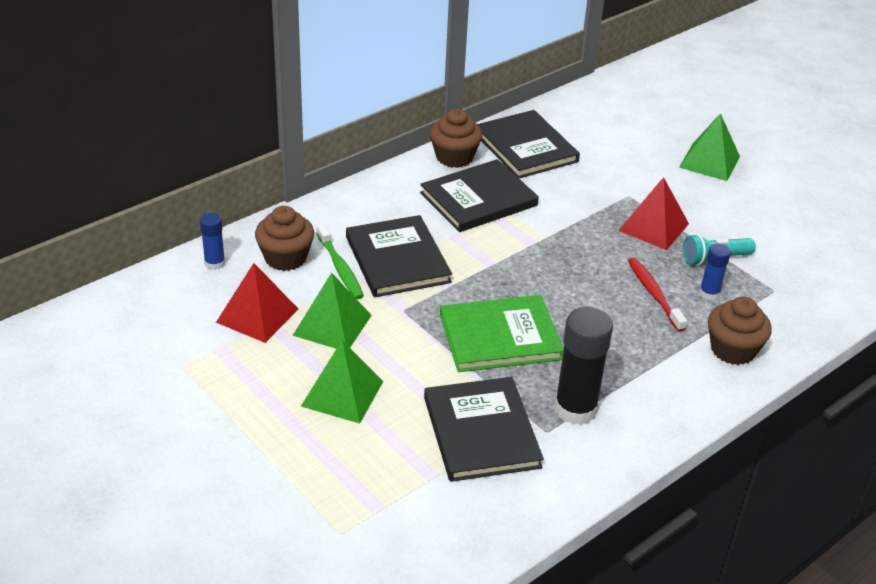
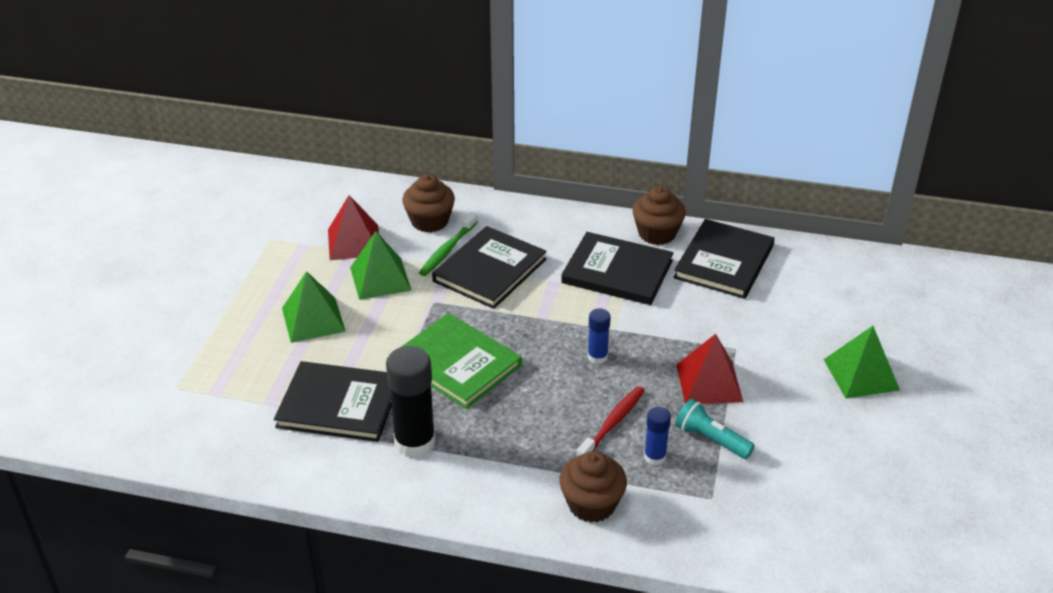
camera: 55 degrees right, 0 degrees up
(214, 263) = (387, 196): blue glue stick -> blue glue stick (597, 357)
(481, 432) = (339, 405): black book -> black book turned 60 degrees clockwise

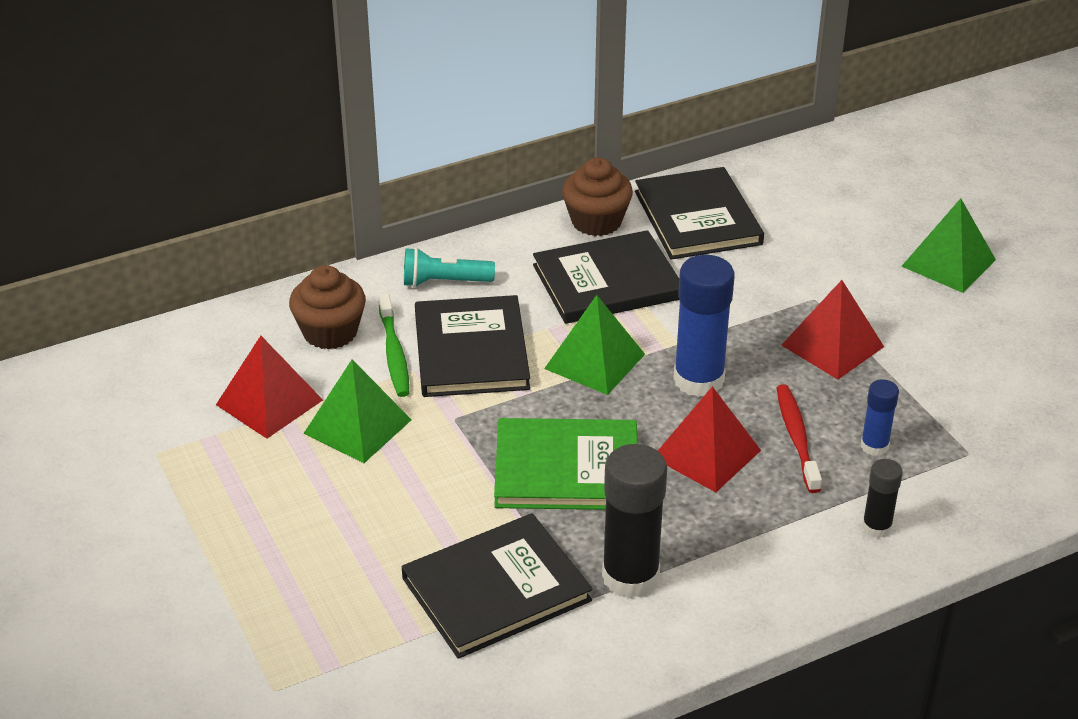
camera: 40 degrees left, 0 degrees up
(313, 319) = (339, 515): green pyramid -> green pyramid (595, 361)
(546, 401) = (706, 454): none -> red pyramid
(591, 504) = (876, 527): brown cupcake -> black glue stick
(597, 357) = (698, 380): blue glue stick -> blue glue stick, size x1.88
(711, 439) = (901, 399): turquoise flashlight -> turquoise flashlight (444, 282)

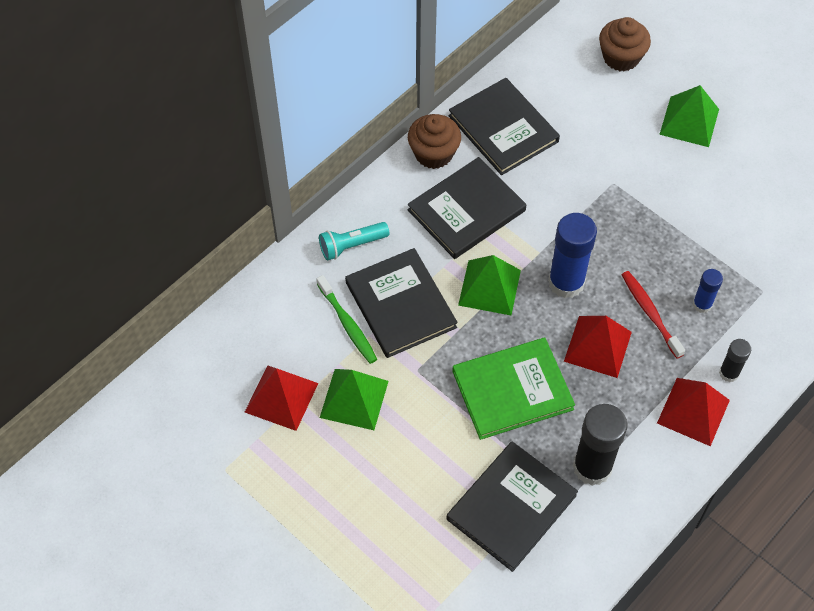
camera: 20 degrees left, 20 degrees up
(330, 332) = (293, 319): brown cupcake -> brown cupcake (621, 57)
(832, 345) = (641, 223): red pyramid -> red pyramid (693, 411)

